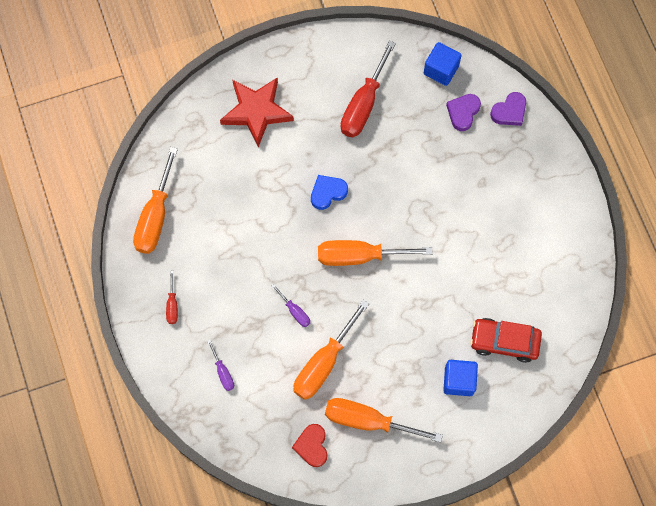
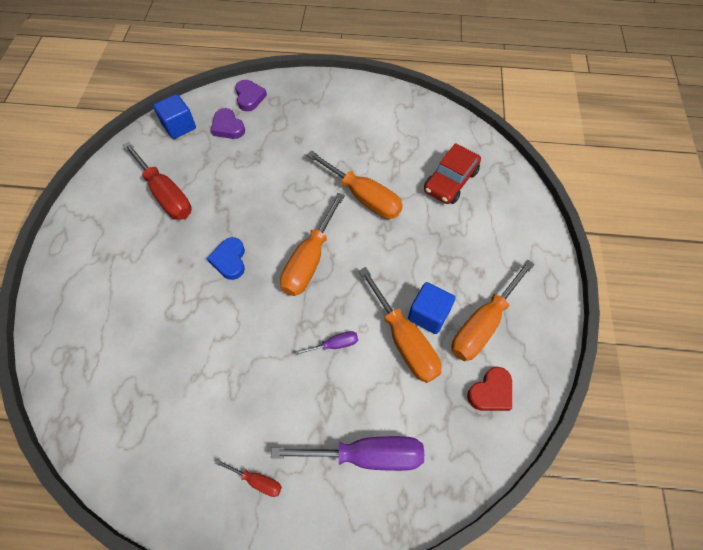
camera: 65 degrees left, 10 degrees down
(155, 216) = (140, 452): orange screwdriver -> orange screwdriver (363, 197)
(223, 372) = (367, 455): purple screwdriver -> purple screwdriver, size x2.11
(256, 111) = (102, 288): red star -> none
(312, 446) = (491, 392): red heart -> red heart turned 60 degrees counterclockwise
(459, 381) = (472, 229): blue cube -> blue cube (428, 314)

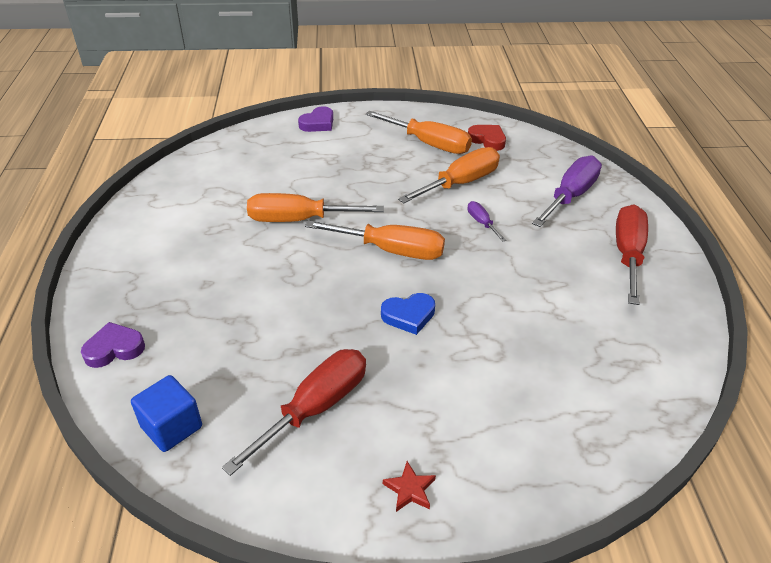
camera: 100 degrees left, 20 degrees down
(87, 237) = (409, 489): none -> red star
(228, 127) = (178, 362): purple heart -> purple heart (318, 123)
(257, 481) = (628, 254): red screwdriver -> red screwdriver, size x2.11
(363, 197) = (298, 220): orange screwdriver -> orange screwdriver turned 120 degrees counterclockwise
(367, 455) = (570, 196): purple screwdriver -> purple screwdriver turned 45 degrees clockwise
(428, 314) = (430, 171): blue cube -> none
(450, 181) = (271, 164): red car -> none

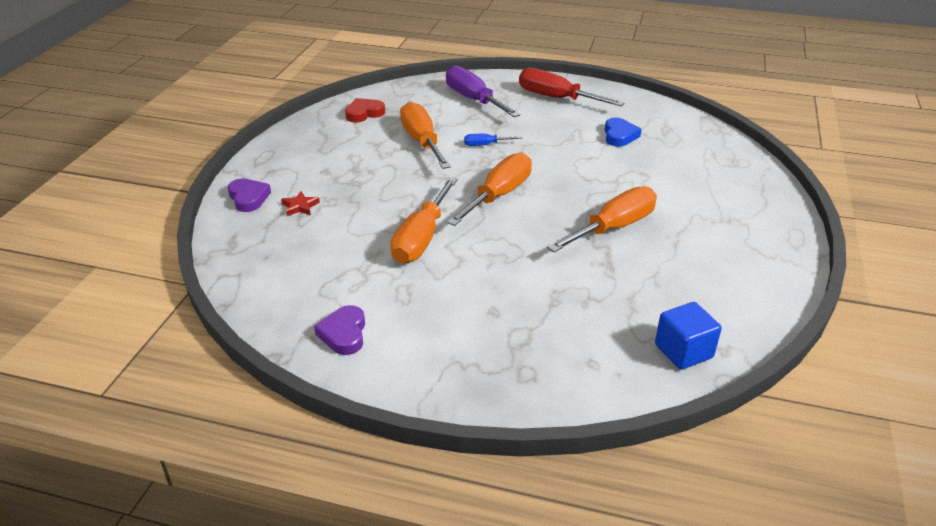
camera: 70 degrees left, 5 degrees down
(114, 349) = (569, 384): purple heart -> purple heart (344, 334)
(315, 408) = (678, 267): red screwdriver -> none
(408, 315) = (587, 203): blue heart -> blue heart (619, 136)
(409, 489) = (762, 238): red star -> red star (300, 206)
(429, 144) = (346, 142): orange screwdriver -> orange screwdriver (613, 227)
(481, 223) = (485, 145): purple screwdriver -> blue screwdriver

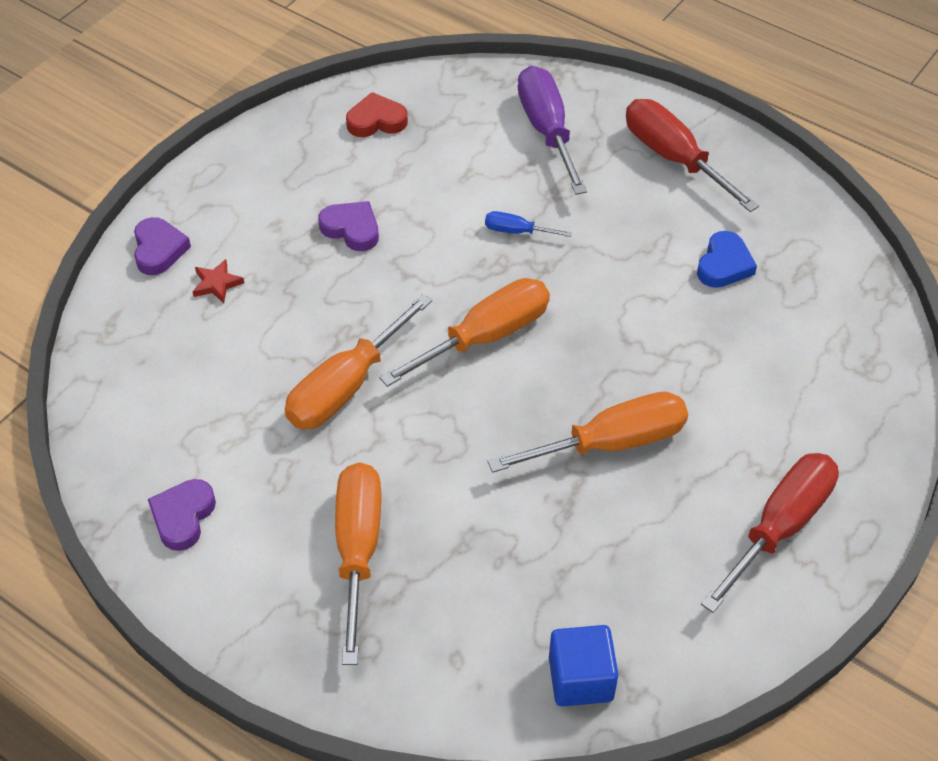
camera: 20 degrees right, 15 degrees up
(378, 163) = (351, 229): none -> purple heart
(422, 141) = (431, 200): orange screwdriver -> orange screwdriver (358, 549)
(745, 243) = (780, 526): none -> red screwdriver

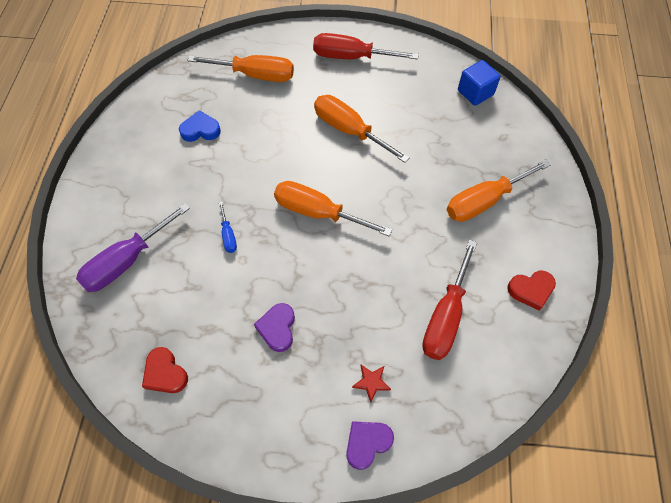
camera: 120 degrees left, 10 degrees up
(183, 517) = (531, 290): purple heart -> red heart
(346, 386) = (396, 261): orange screwdriver -> orange screwdriver (255, 75)
(674, 158) = (122, 184): red screwdriver -> red screwdriver (445, 316)

